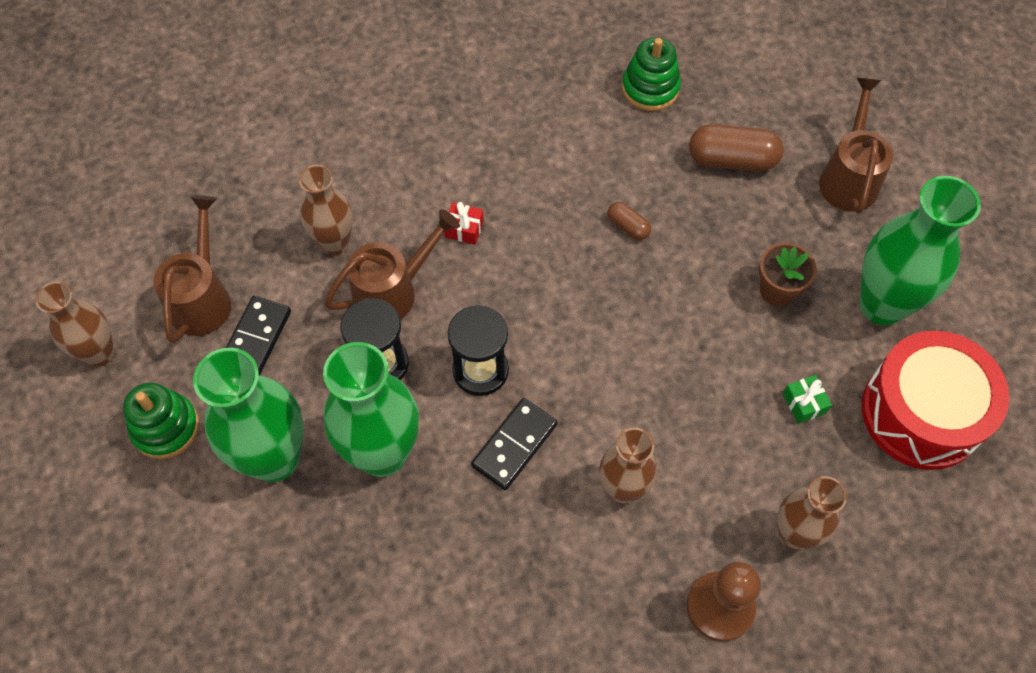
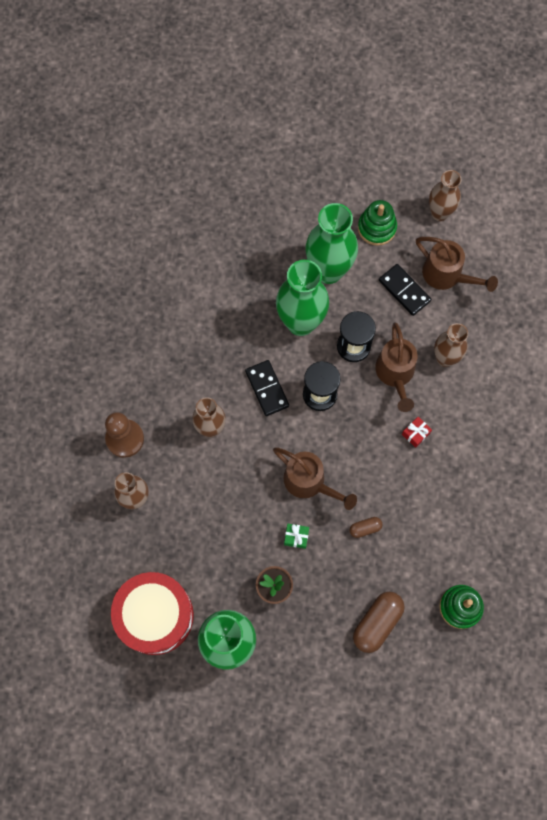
camera: 120 degrees right, 10 degrees up
(804, 403) = (199, 554): green gift -> green gift (296, 537)
(849, 177) = (324, 689): brown watering can -> brown watering can (309, 482)

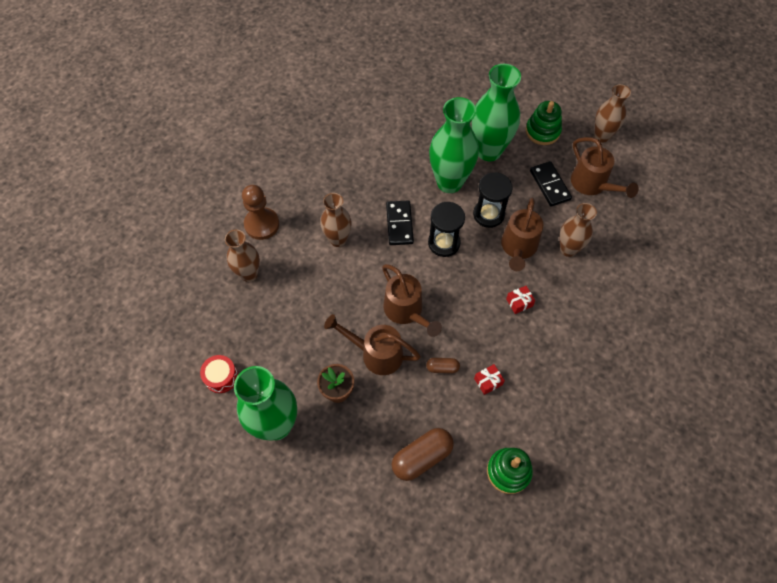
camera: 20 degrees right, 10 degrees down
(155, 615) = (221, 377): red drum -> red drum, size x0.45
(296, 537) = (376, 353): green gift -> brown watering can
(413, 526) = (488, 381): none -> red gift

